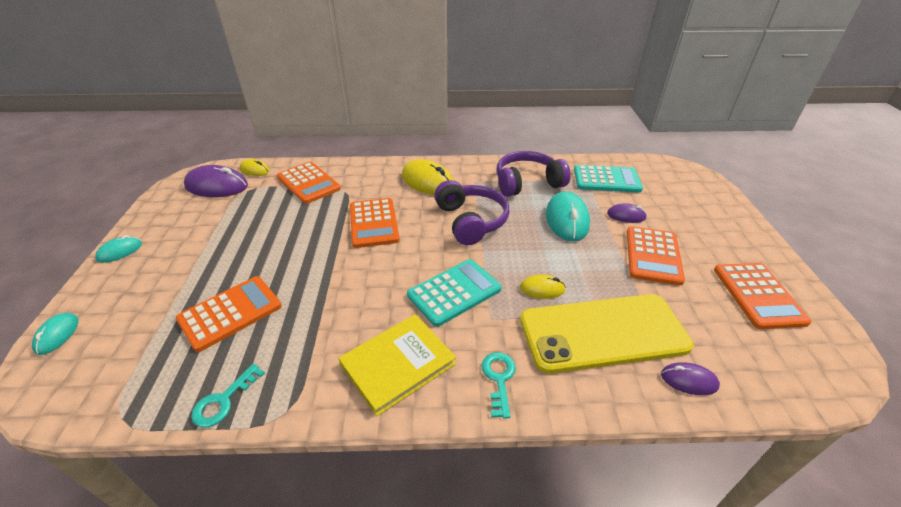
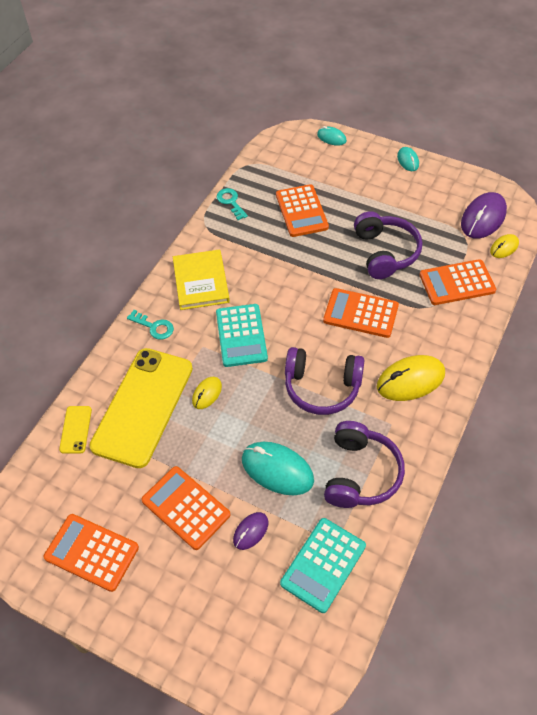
camera: 120 degrees right, 15 degrees up
(284, 229) = (385, 252): none -> purple headphones
(689, 380) = (75, 429): purple mouse -> yellow phone

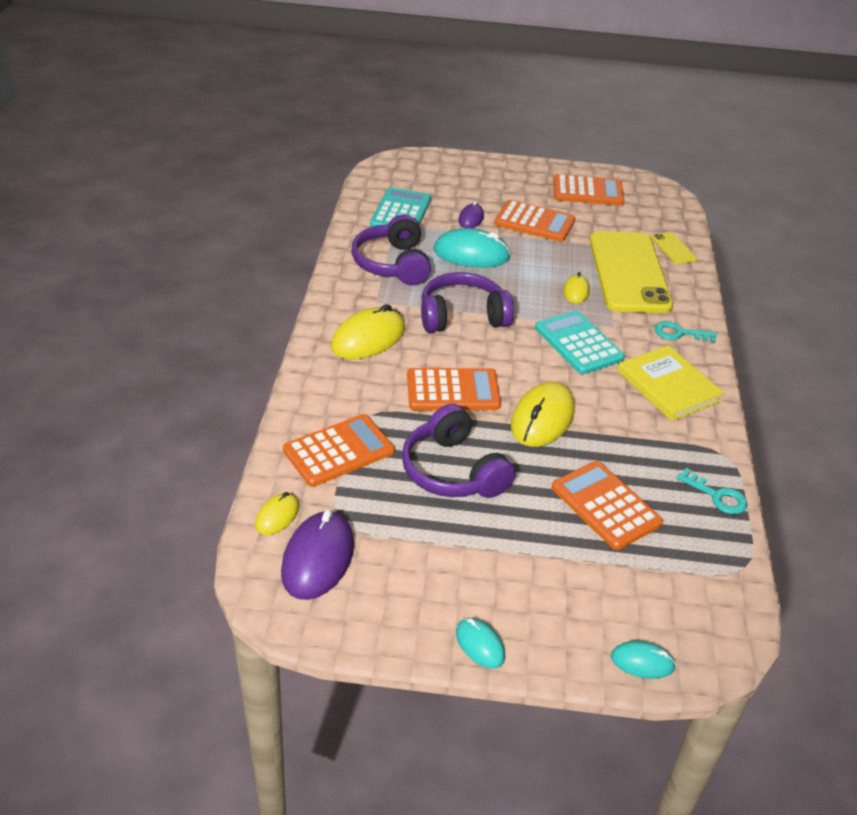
camera: 155 degrees right, 15 degrees down
(307, 276) = (542, 418): none -> yellow mouse

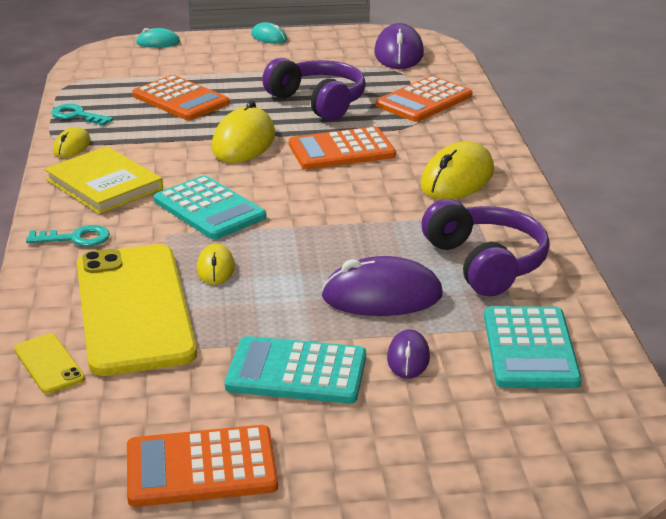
camera: 170 degrees right, 10 degrees down
(277, 516) = (444, 66): yellow mouse -> yellow mouse (72, 146)
(462, 316) = (360, 215): purple headphones -> none
(471, 254) = (382, 296): turquoise mouse -> purple mouse
(534, 222) = (296, 372): orange calculator -> turquoise calculator

